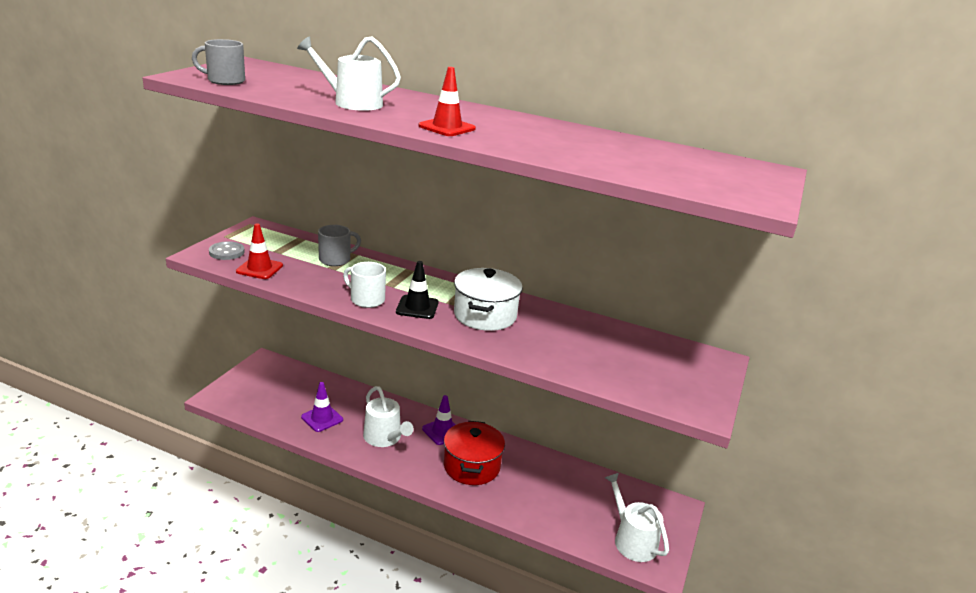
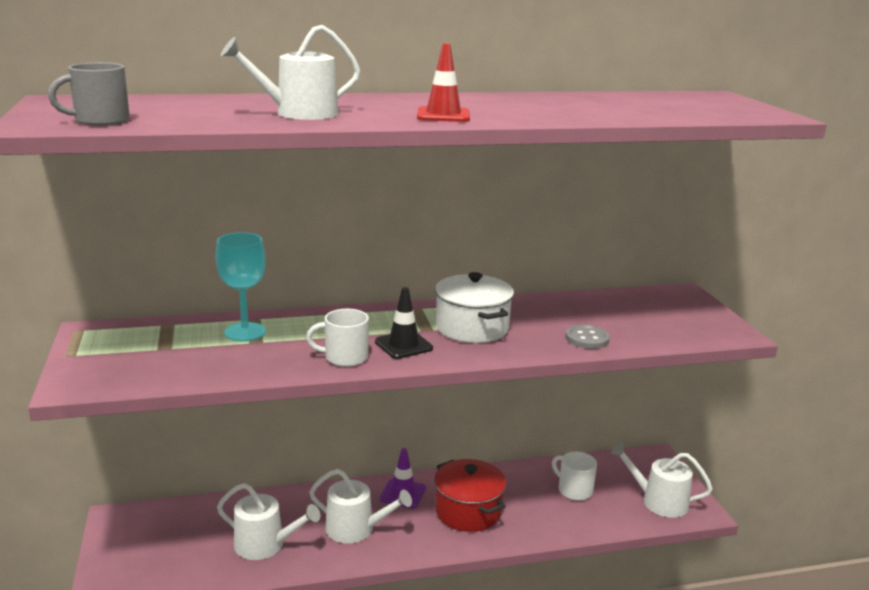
camera: 35 degrees left, 5 degrees down
(226, 252) = (102, 371): grey button -> grey button (587, 339)
(259, 268) = (175, 372): red traffic cone -> none
(322, 418) = (265, 544): purple traffic cone -> white watering can
(336, 259) = (245, 332): grey mug -> turquoise goblet
(571, 494) = (574, 490): none -> white mug

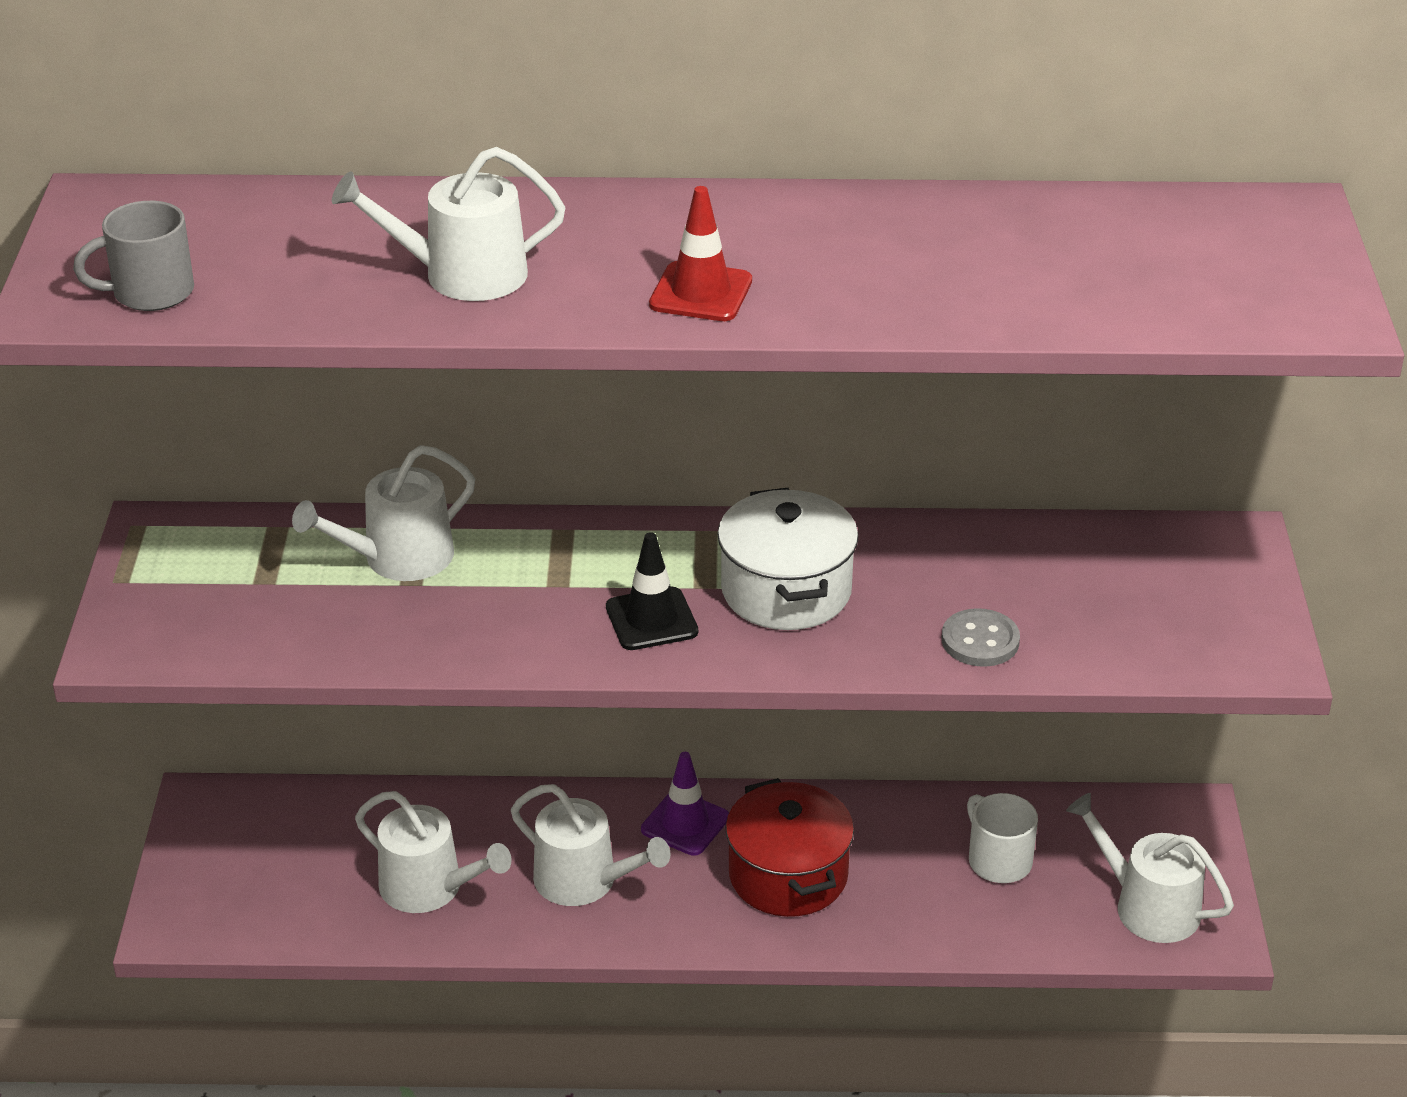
camera: 15 degrees right, 15 degrees up
(245, 332) = (398, 558): turquoise goblet -> white watering can
(344, 357) = (544, 637): white mug -> none

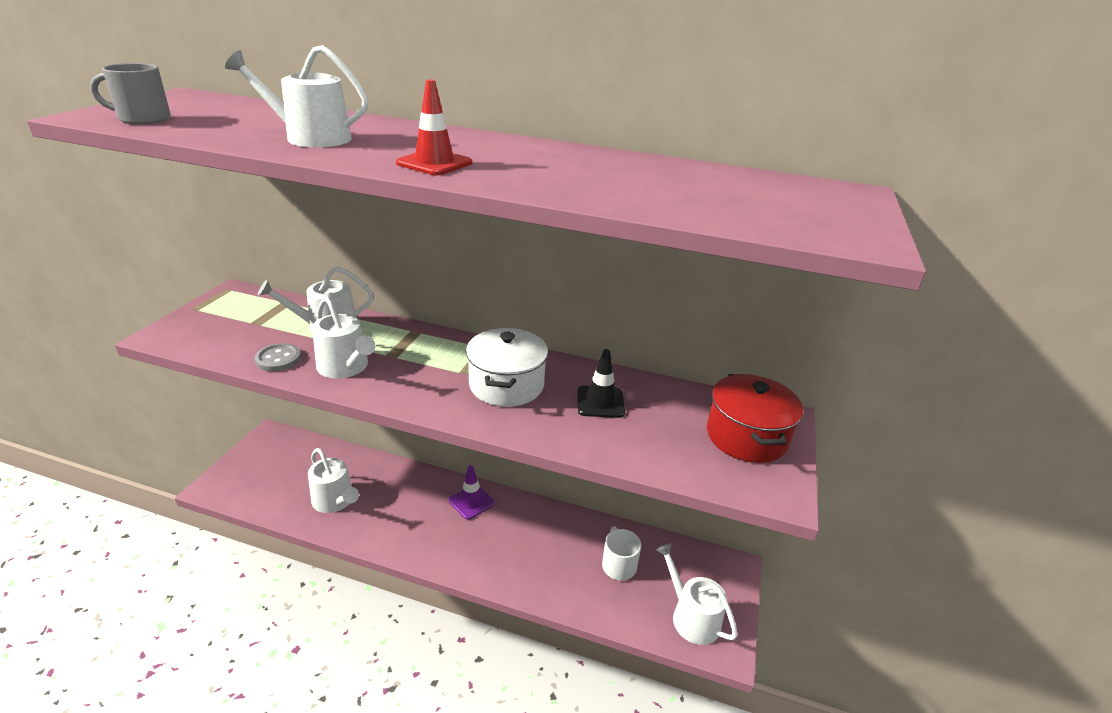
camera: 15 degrees right, 5 degrees down
(584, 881) = (407, 517): white watering can -> white watering can (345, 367)
(651, 619) = (425, 383): black traffic cone -> black traffic cone (600, 402)
(788, 875) = (506, 543): red pot -> red pot (746, 437)
(980, 641) = (600, 437): grey button -> grey button (278, 359)

